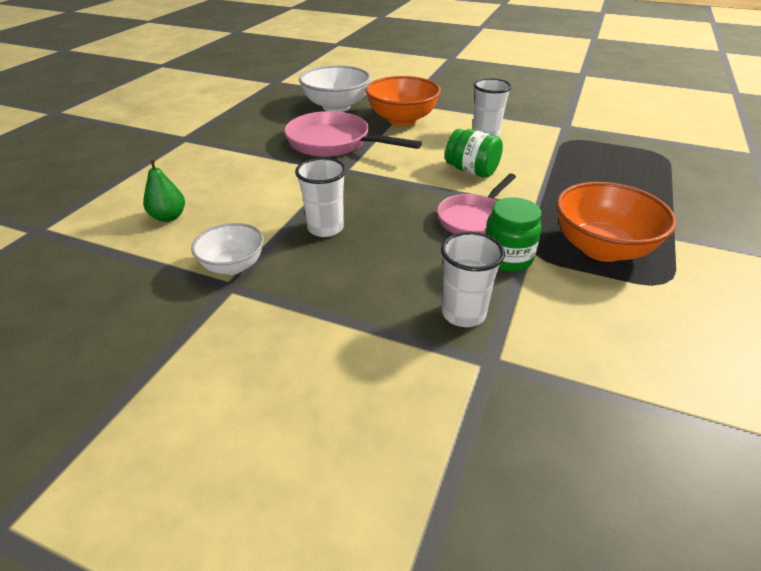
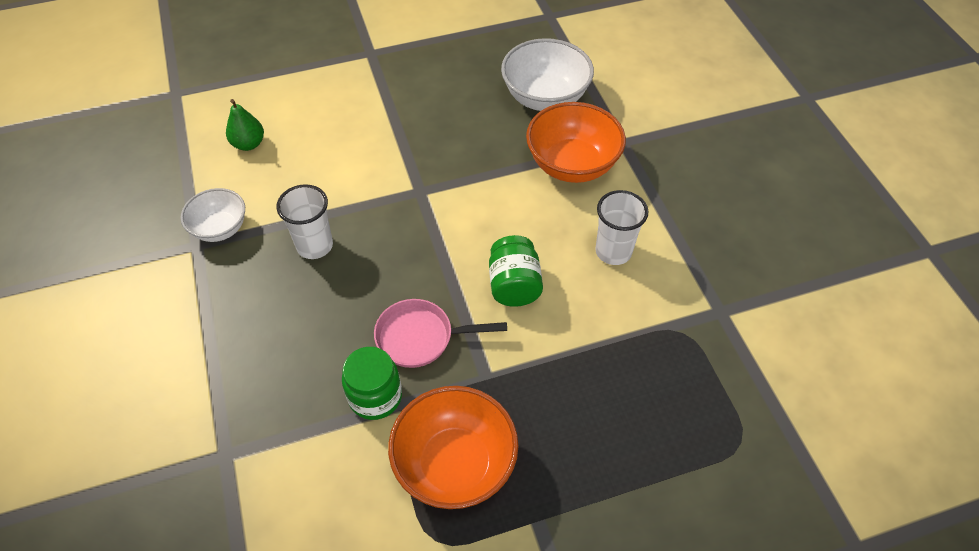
camera: 50 degrees right, 15 degrees up
(334, 143) = (465, 151): pink pan -> none
(463, 313) = (270, 407): white cup -> none

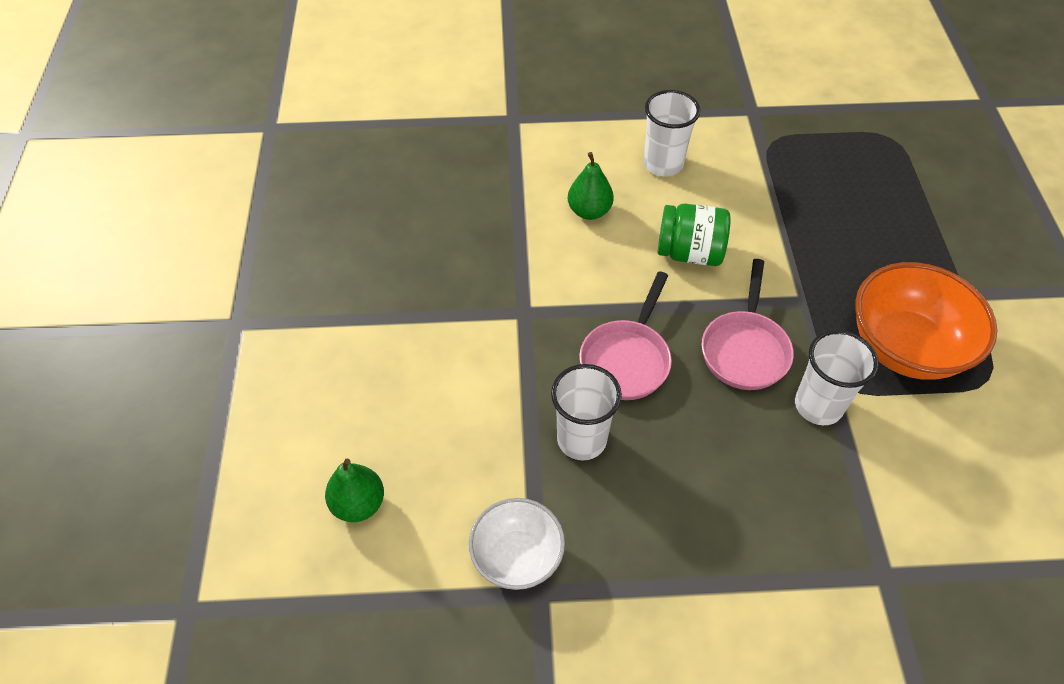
camera: 75 degrees left, 0 degrees up
(375, 396) = (818, 406): green jar -> white cup
(391, 260) = (627, 359): none -> pink pan
(536, 210) = (589, 211): none -> green pear
(545, 98) = (415, 164): white bowl -> none
(572, 165) = (531, 166): orange bowl -> none

